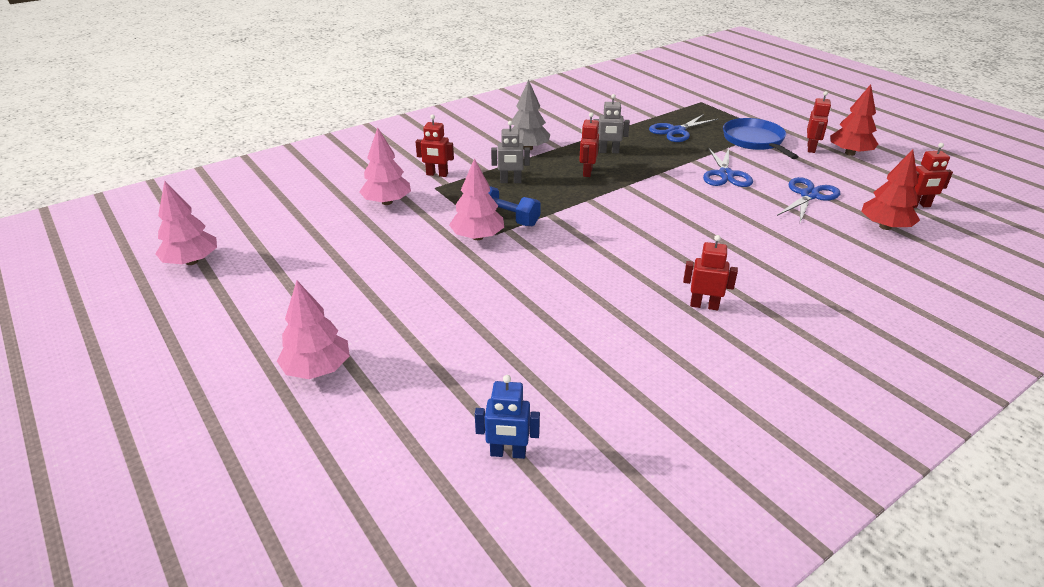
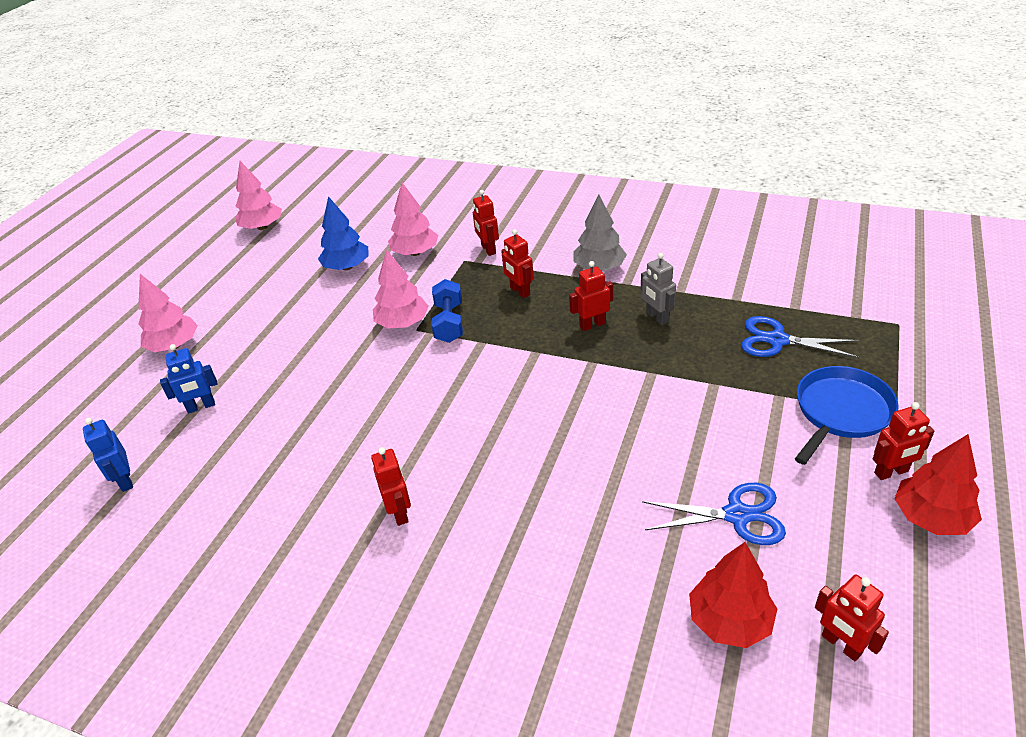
camera: 60 degrees right, 5 degrees up
(351, 237) = (347, 267): none -> blue tree
(450, 374) = (201, 407): none -> blue robot
(510, 181) = (519, 291): grey robot -> red robot
(725, 175) = (707, 422): blue scissors -> none

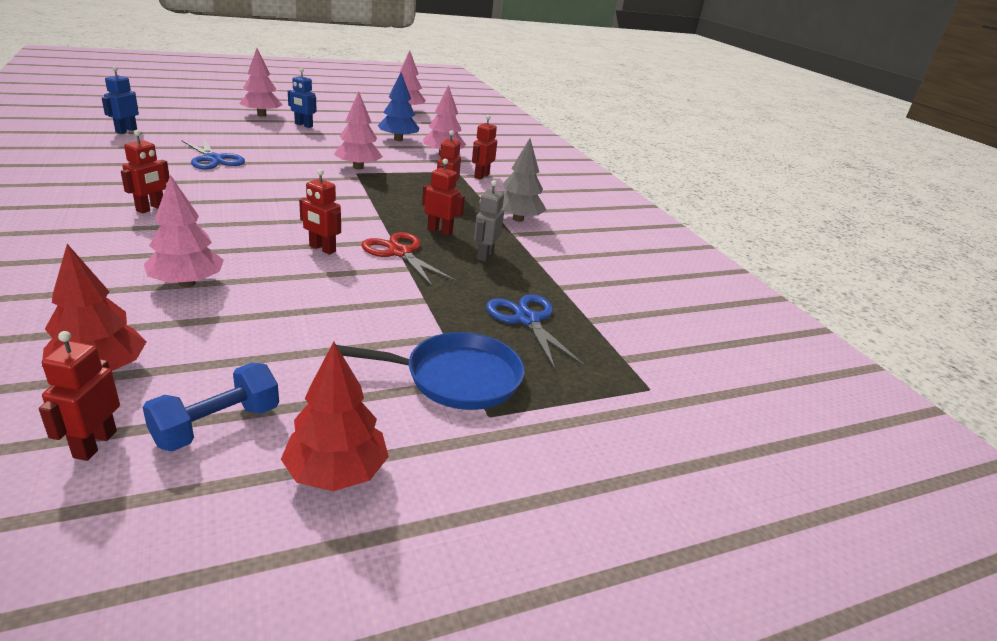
camera: 40 degrees right, 10 degrees down
(201, 407) = (210, 133): blue robot -> blue robot (303, 125)
(449, 323) = (377, 181): blue dumbbell -> blue dumbbell (217, 425)
(597, 526) = (187, 283): none -> pink tree
(620, 366) = (400, 252): none -> red scissors
(737, 515) = (248, 347): blue scissors -> blue scissors (213, 159)
(891, 472) = (389, 429): red robot -> red robot (322, 249)

